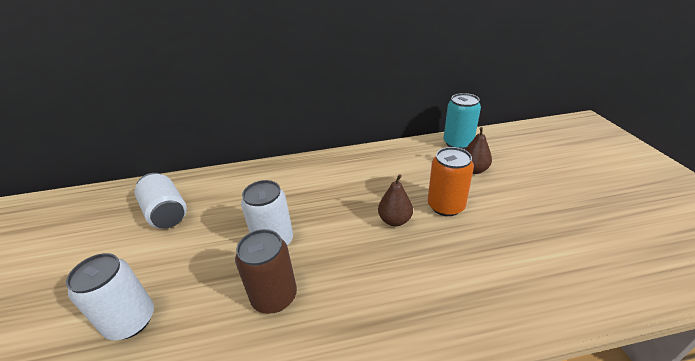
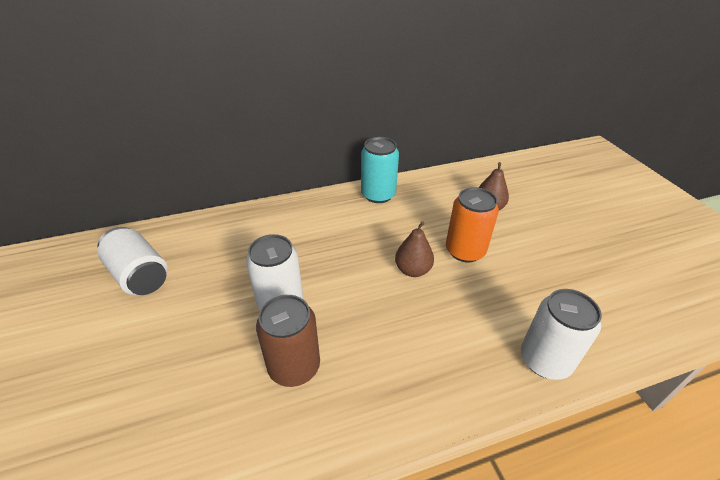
camera: 10 degrees left, 5 degrees up
(131, 321) = (128, 409): white can -> white can (545, 360)
(458, 143) = (467, 177): turquoise can -> turquoise can (378, 195)

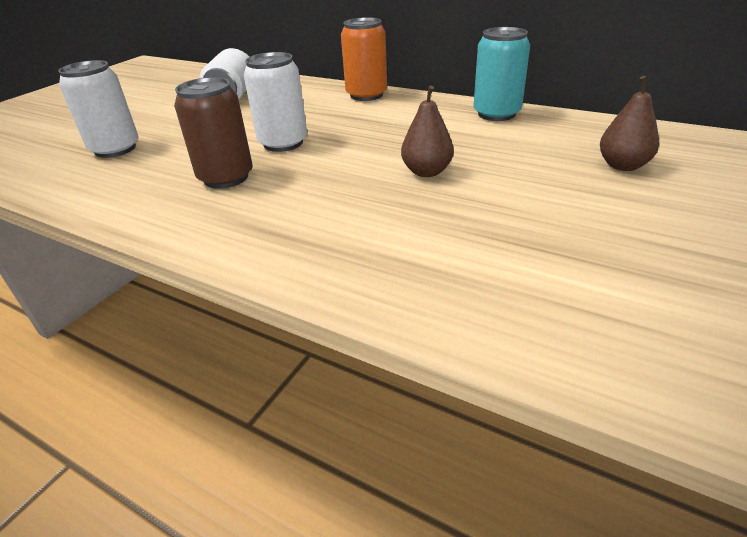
camera: 50 degrees right, 5 degrees down
(465, 251) = (515, 183): orange can -> orange can (366, 95)
(545, 360) = (435, 298): white can -> white can (115, 149)

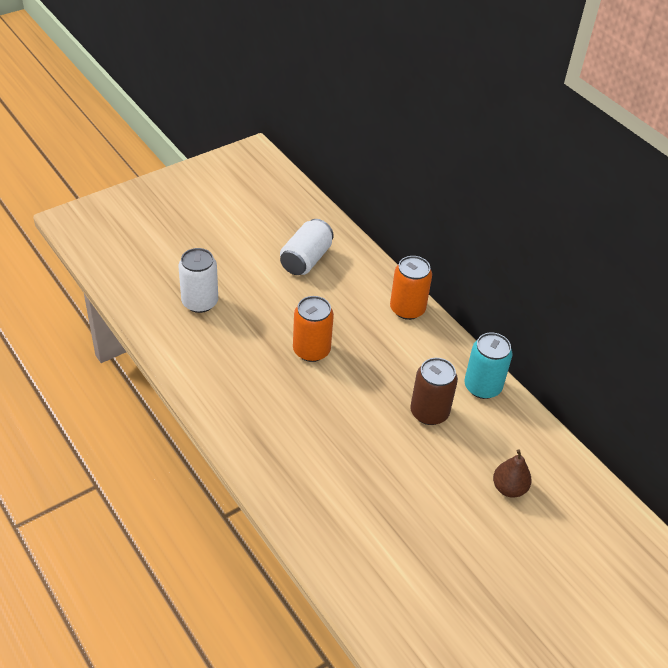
camera: 20 degrees right, 10 degrees up
(226, 177) = (258, 375): brown can -> brown can (429, 412)
(283, 143) = (311, 350): white can -> orange can
(426, 172) = (382, 431): brown pear -> none

